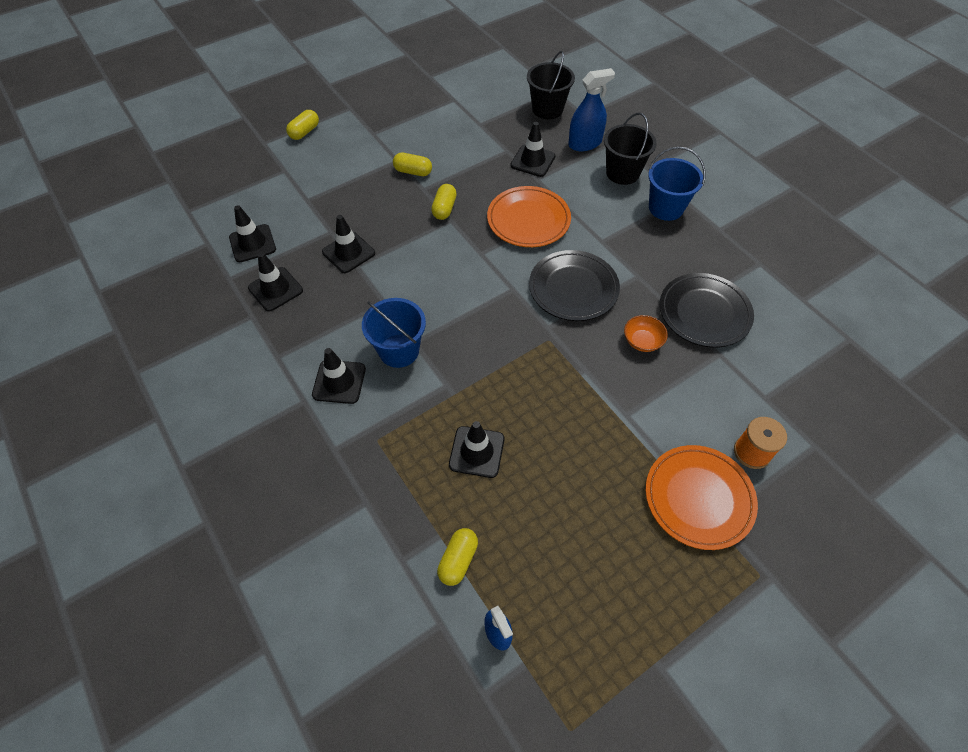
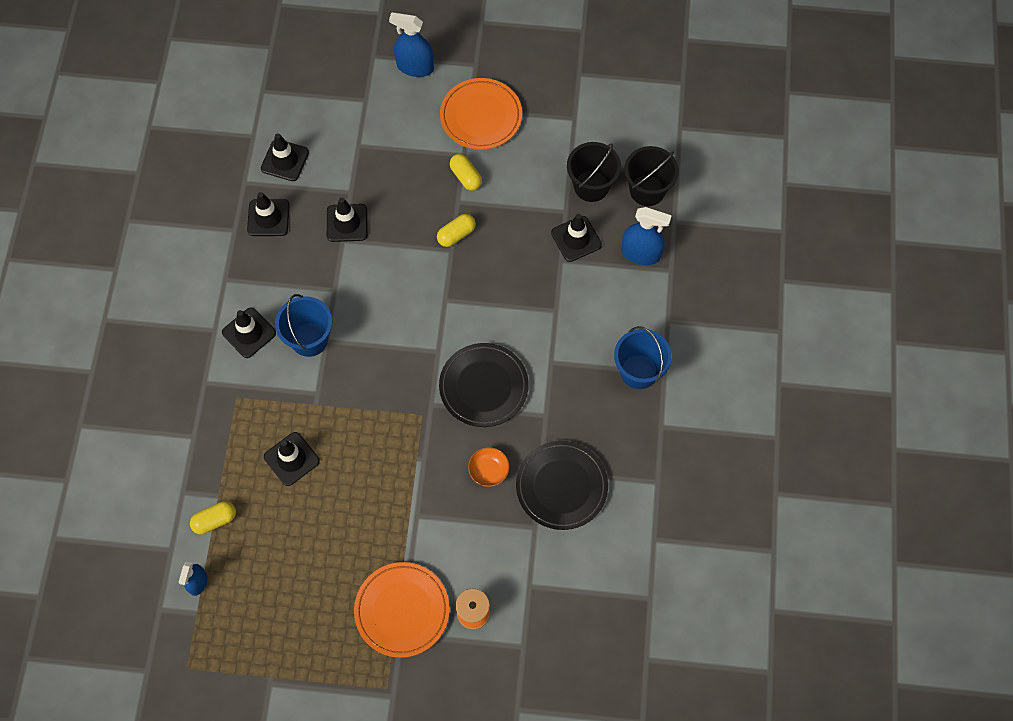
camera: 40 degrees right, 10 degrees up
(304, 132) = (415, 67): yellow capsule -> blue spray bottle
(528, 220) = (512, 297): orange plate -> orange plate (481, 116)
(622, 173) = (640, 309): black bucket -> black bucket (591, 186)

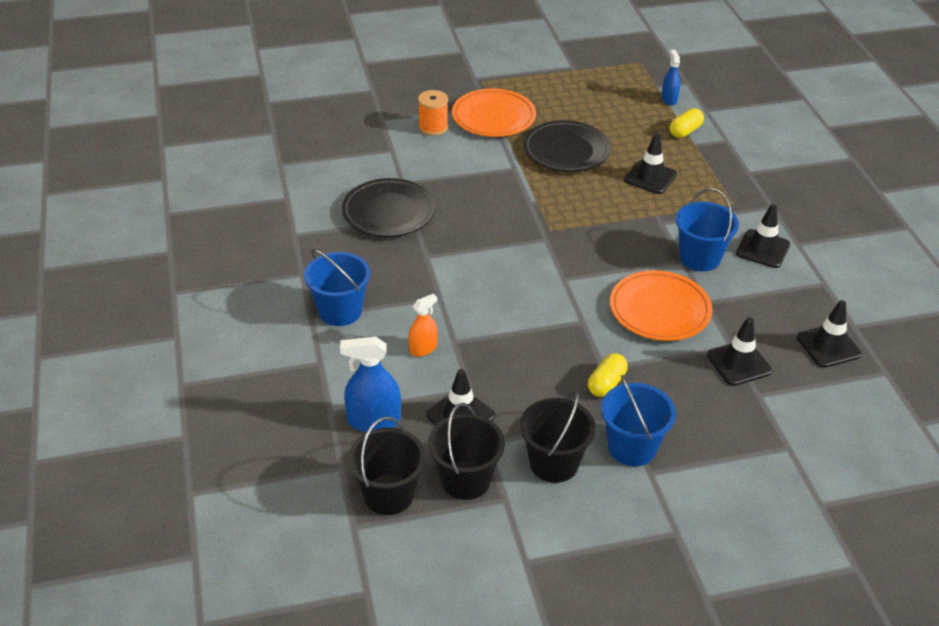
camera: 160 degrees right, 25 degrees down
(285, 160) = (860, 407): black traffic cone -> none
(415, 67) = (788, 569): blue spray bottle -> none
(466, 177) = (632, 447): yellow capsule -> blue bucket
(481, 116) = (656, 527): orange plate -> orange plate (659, 310)
(483, 387) = (500, 263): black plate -> black plate (566, 151)
(489, 471) = (463, 207): orange bowl -> none
(526, 181) = (554, 463): none -> black bucket
(583, 310) = (423, 348): none -> orange spray bottle

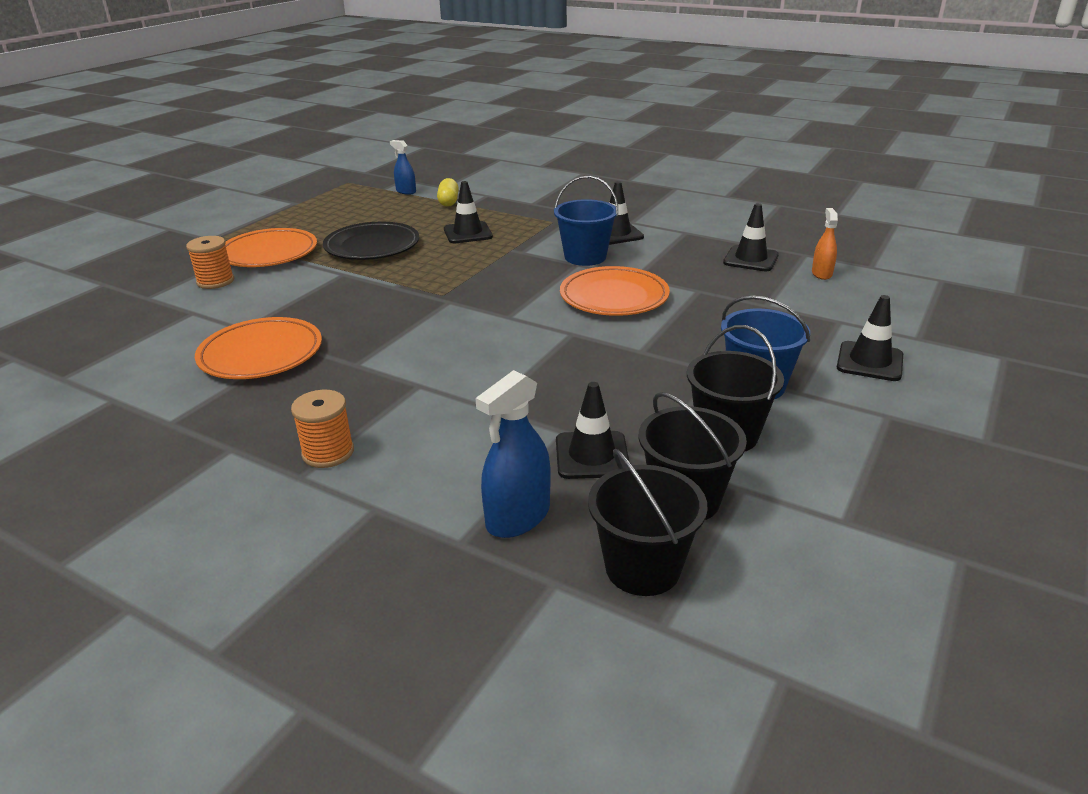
camera: 45 degrees left, 10 degrees down
(340, 311) = (328, 452): blue bucket -> orange spool
(388, 212) = (261, 354): black plate -> orange plate
(423, 348) = (468, 429): orange spray bottle -> orange spray bottle (821, 273)
(606, 383) = (662, 359): yellow capsule -> none
(738, 363) = (721, 296): black traffic cone -> black traffic cone (869, 362)

